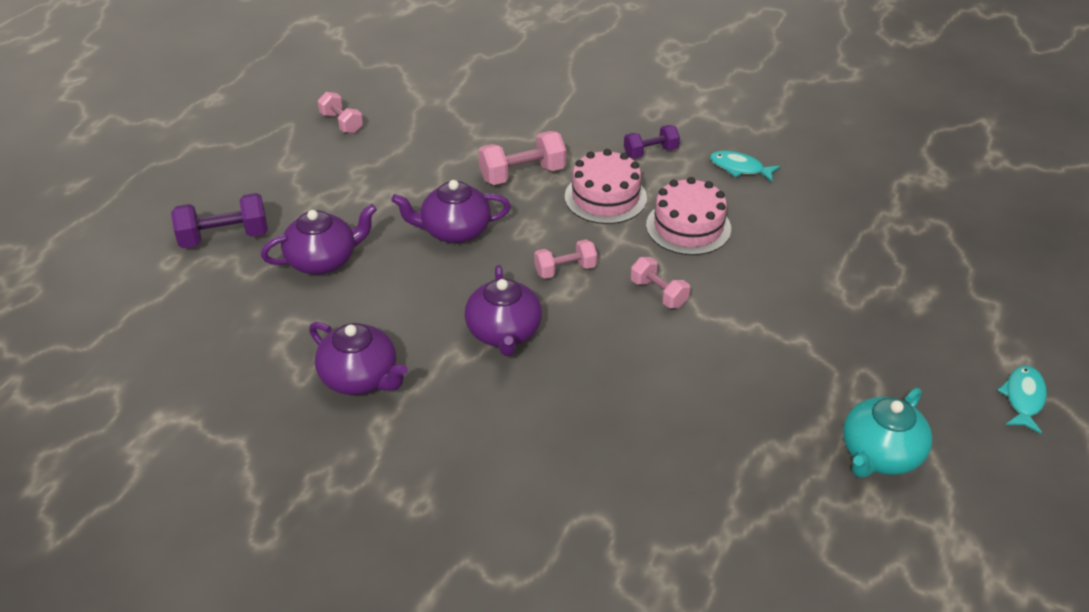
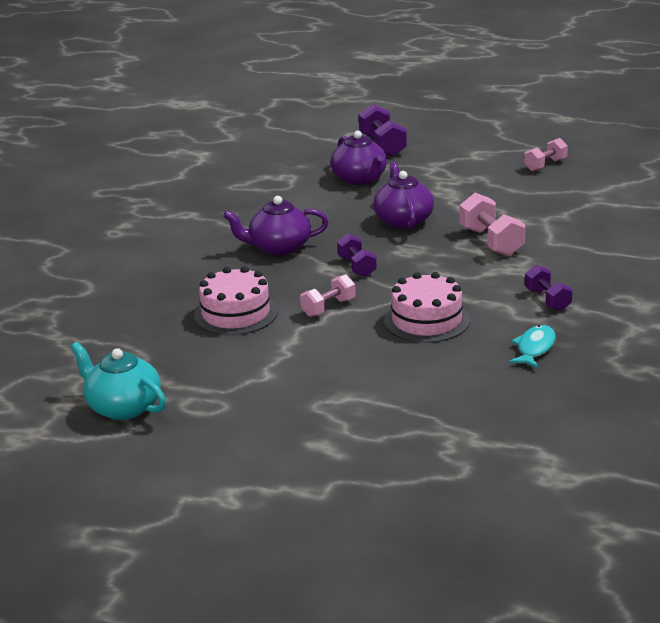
camera: 90 degrees right, 15 degrees down
(360, 378) = (233, 204): purple teapot -> none
(565, 270) = (357, 267): pink dumbbell -> purple dumbbell
(605, 197) = (465, 280): pink cake -> pink cake (236, 314)
(1023, 398) = (178, 494): turquoise fish -> none

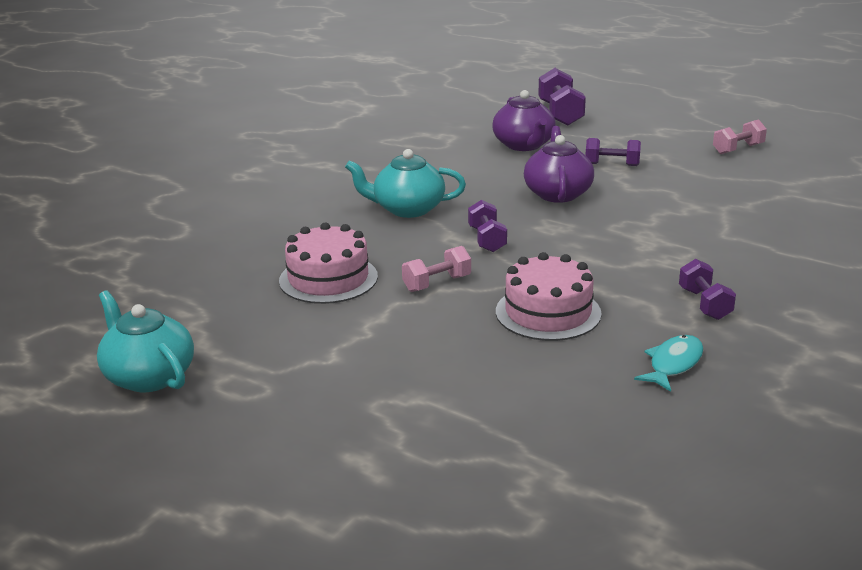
camera: 10 degrees right, 0 degrees up
(279, 247) = (407, 209): purple teapot -> turquoise teapot
(442, 190) = (612, 164): none -> purple dumbbell
(491, 242) = (653, 227): pink dumbbell -> none

